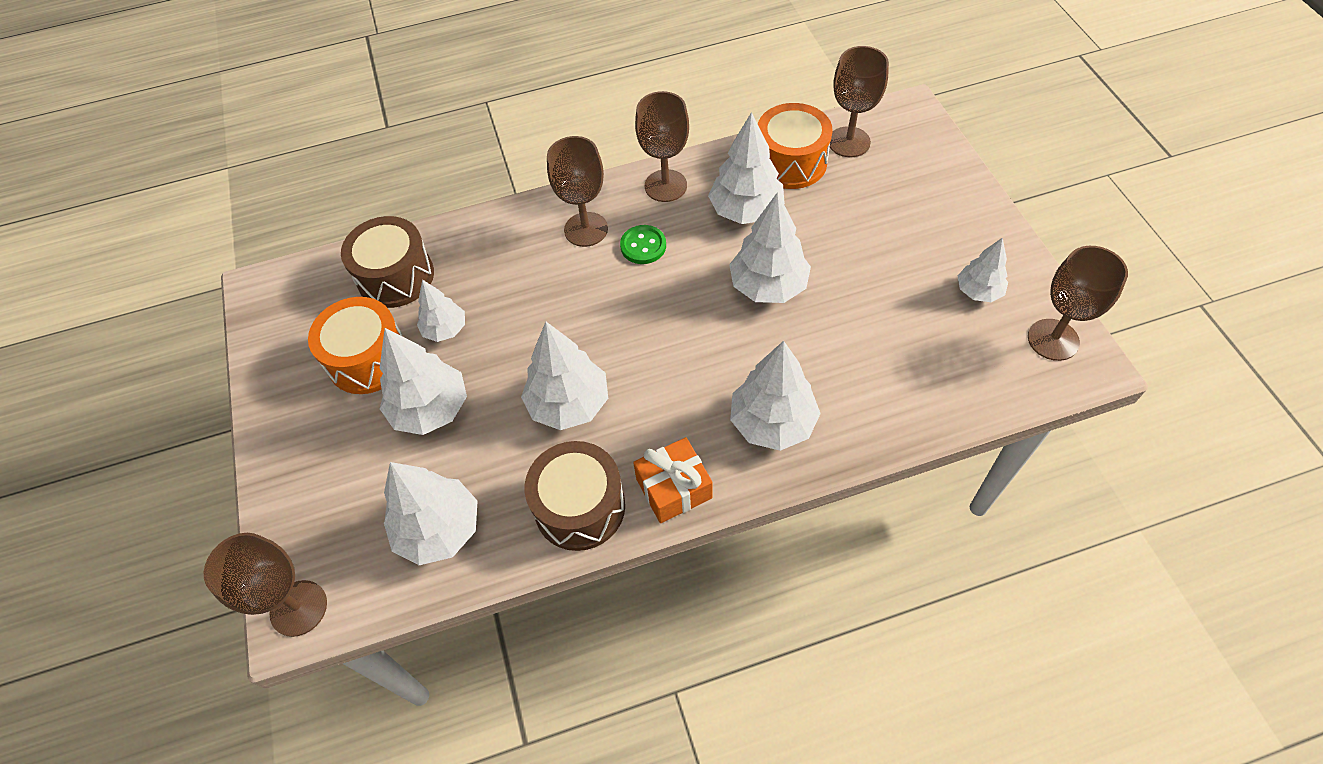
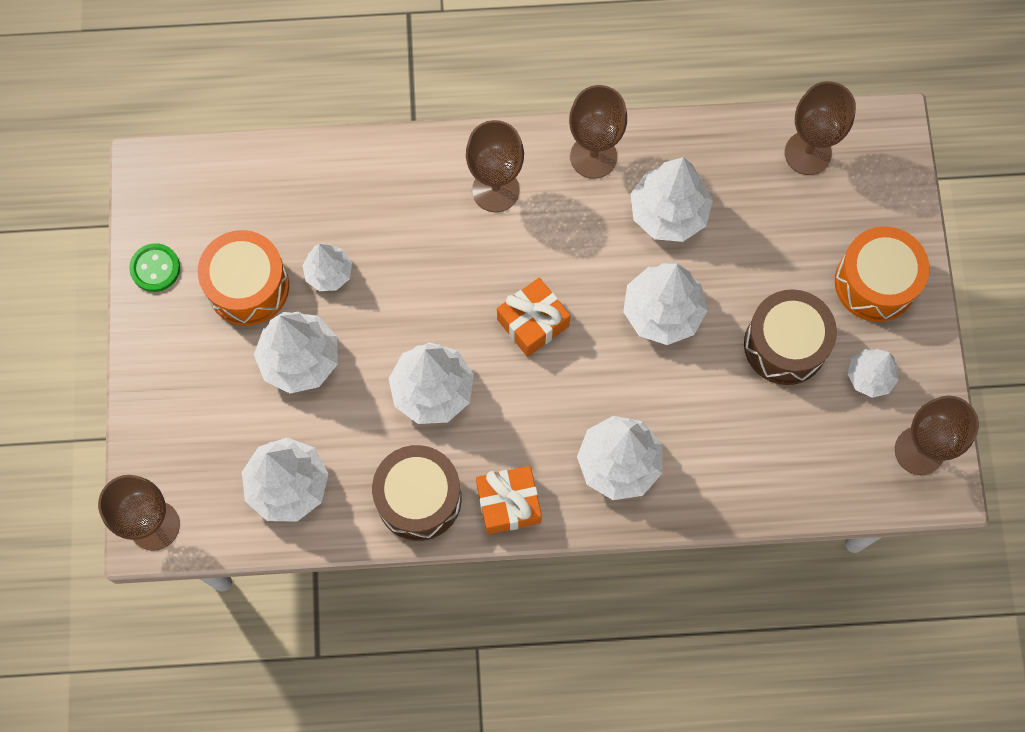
camera: 10 degrees right, 15 degrees up
(396, 276) = (289, 195): brown drum -> brown drum (785, 345)
(643, 246) = (549, 227): green button -> green button (155, 268)
(650, 323) = (533, 323): none -> orange gift
(790, 162) = (736, 162): orange drum -> orange drum (875, 283)

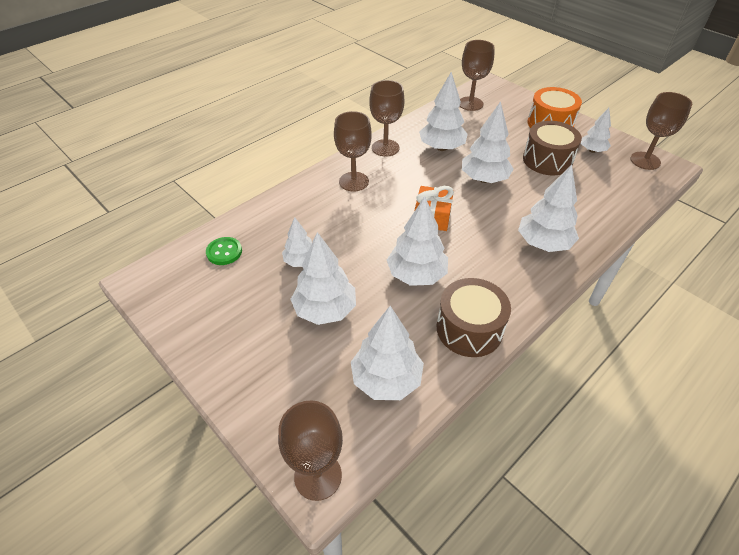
camera: 40 degrees left, 25 degrees down
(155, 268) = (184, 324): green button -> green button (224, 252)
(248, 286) = (257, 296): orange drum -> none
(508, 504) = (517, 297): orange gift -> none

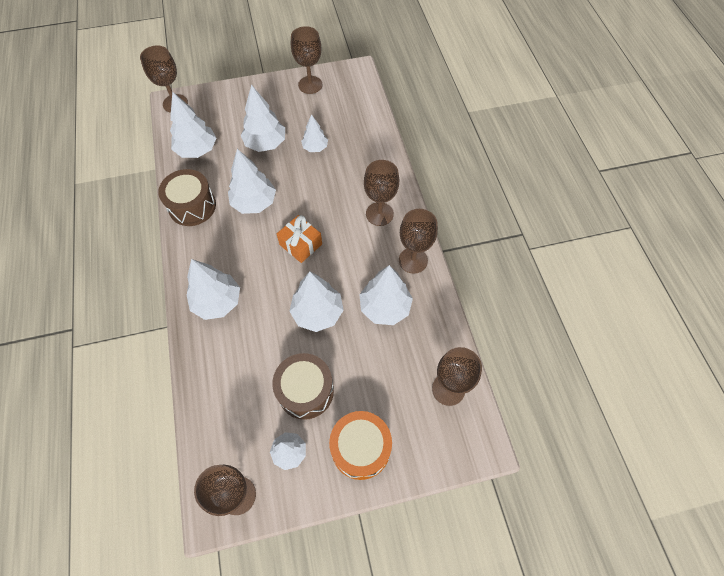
camera: 120 degrees right, 15 degrees up
(190, 316) = (310, 85): none -> brown goblet
(224, 252) = (353, 113): green button -> none

